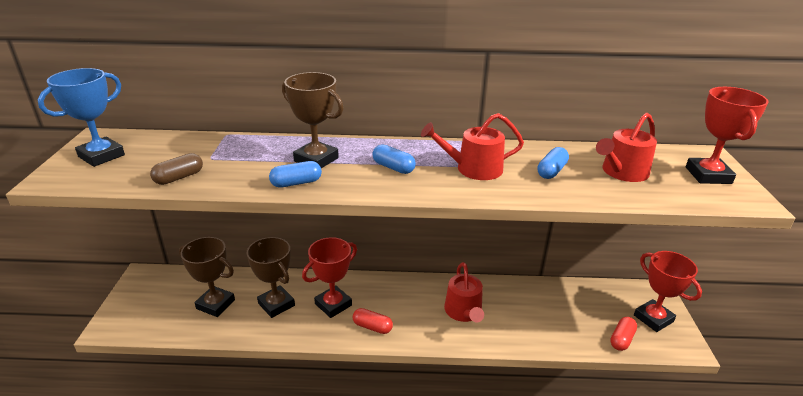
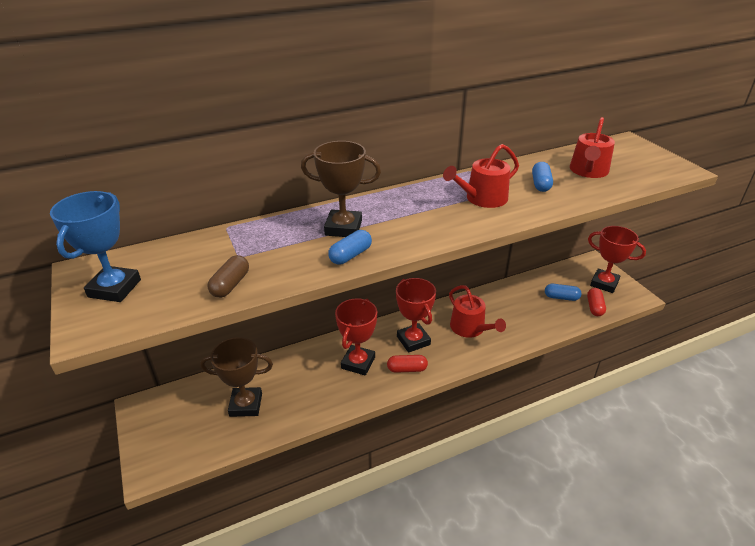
camera: 25 degrees left, 5 degrees up
(276, 304) = (306, 382): brown trophy -> none
(393, 167) = (418, 216): blue capsule -> blue capsule (561, 297)
(708, 175) = (643, 158): red trophy -> red trophy (413, 340)

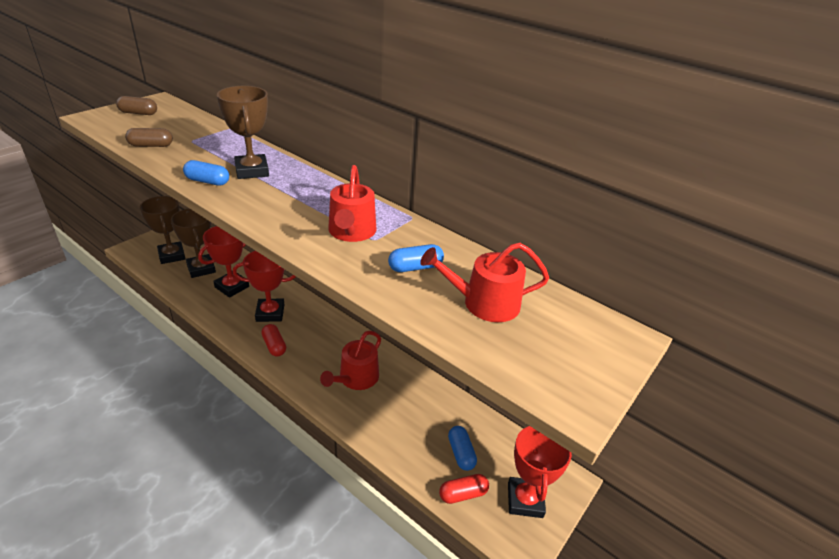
camera: 60 degrees right, 0 degrees up
(114, 288) = (138, 113): blue trophy -> brown capsule
(198, 429) = (172, 255): none -> brown trophy
(413, 340) = (316, 340): red trophy -> red trophy (232, 287)
(482, 198) = (351, 232): red watering can -> red watering can turned 120 degrees counterclockwise

